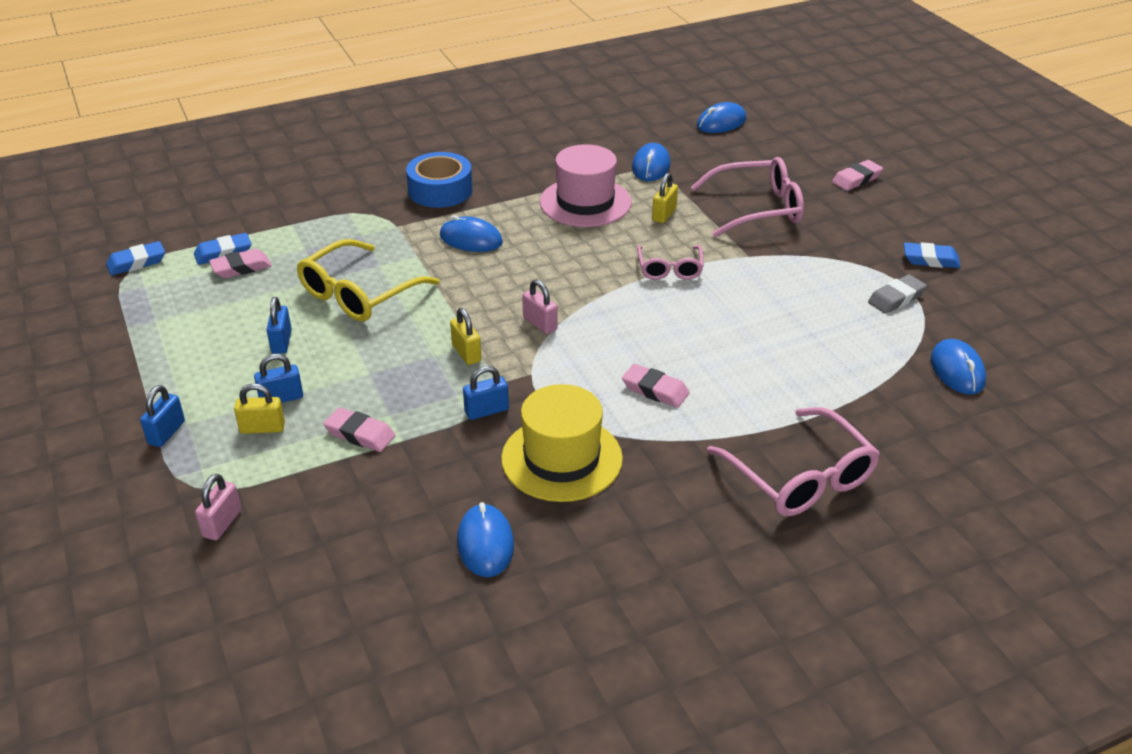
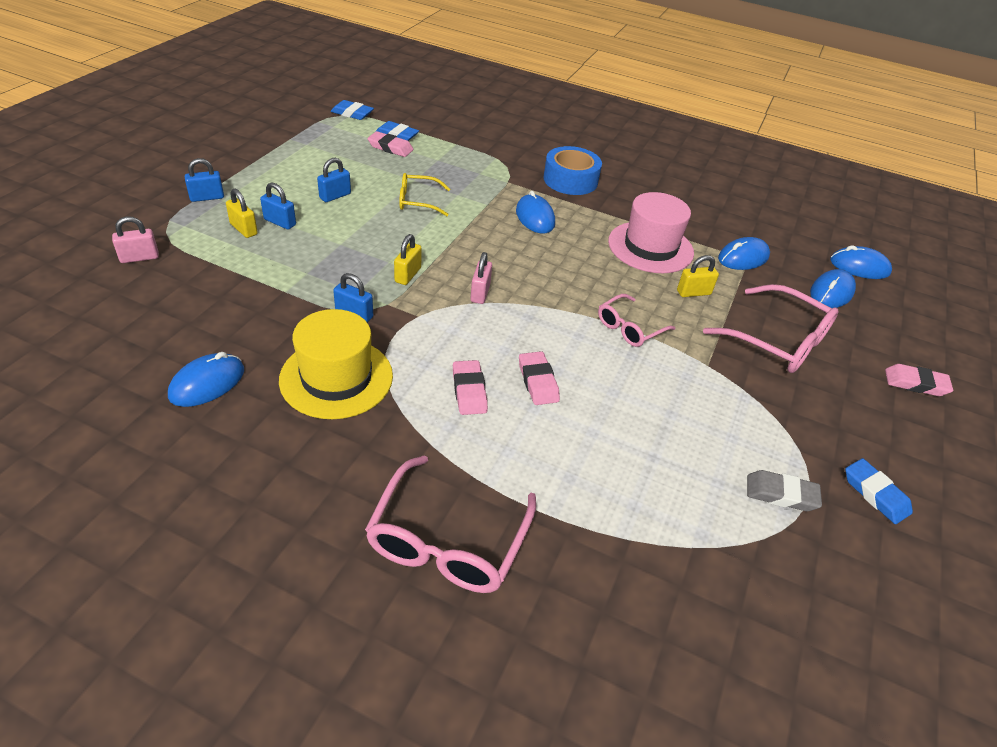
camera: 45 degrees right, 5 degrees up
(358, 294) = (417, 201): yellow glasses -> yellow glasses, size x0.59
(360, 434) = (274, 270): pink eraser -> pink eraser (538, 381)
(957, 371) = (731, 597): blue mouse -> blue mouse (831, 292)

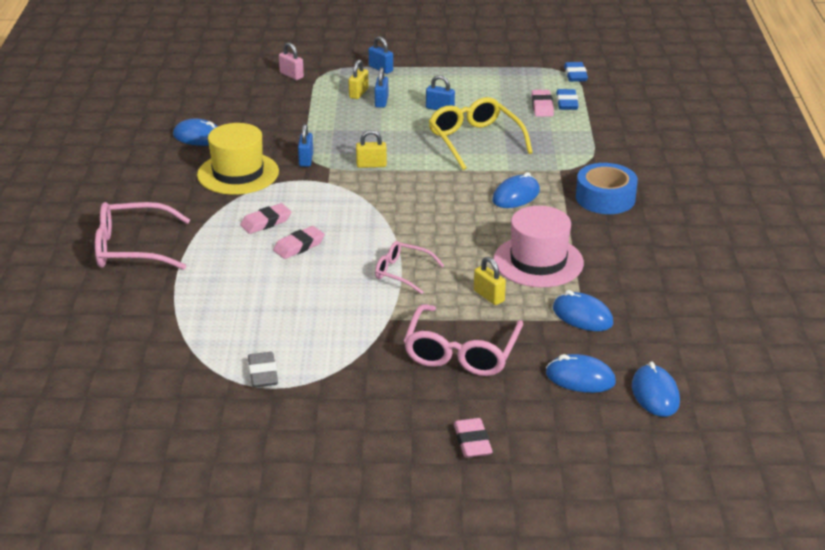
camera: 70 degrees right, 10 degrees down
(417, 201) = (475, 141): yellow glasses -> yellow glasses, size x1.68
(480, 293) = (380, 198): pink padlock -> none
(875, 494) = (297, 422): blue eraser -> none

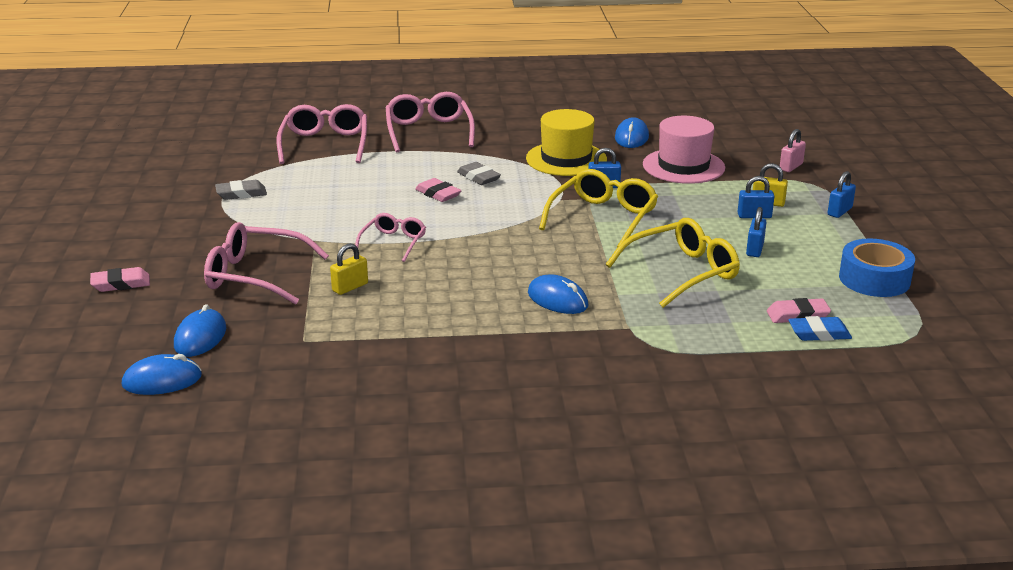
camera: 85 degrees right, 5 degrees down
(139, 318) = (325, 144): none -> pink glasses
(266, 222) = (478, 177): pink eraser -> grey eraser
(371, 165) = (603, 218): yellow padlock -> yellow glasses
(538, 261) = (416, 314): pink hat -> pink hat (683, 166)
(575, 75) = (912, 341): blue eraser -> none
(582, 316) = (309, 340): blue mouse -> none
(605, 198) = (566, 358): blue tape -> blue tape (874, 279)

